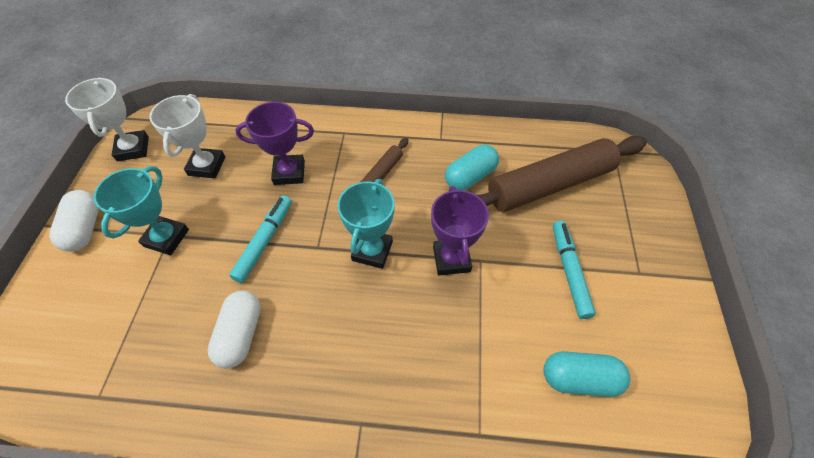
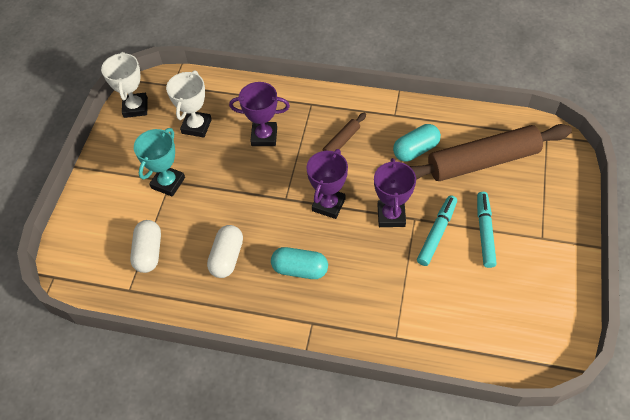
camera: 10 degrees right, 0 degrees up
(85, 228) = (105, 171): white capsule -> white capsule (149, 252)
(264, 242) = (244, 191): turquoise marker -> turquoise marker (436, 233)
(372, 251) = (328, 205): turquoise trophy -> purple trophy
(579, 378) = (476, 308): turquoise capsule -> turquoise capsule (300, 269)

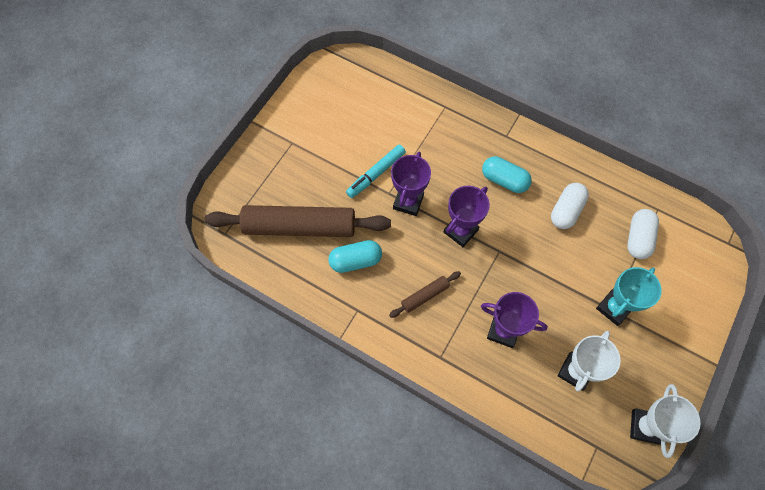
camera: 165 degrees left, 10 degrees up
(484, 232) = (336, 161): turquoise marker -> none

